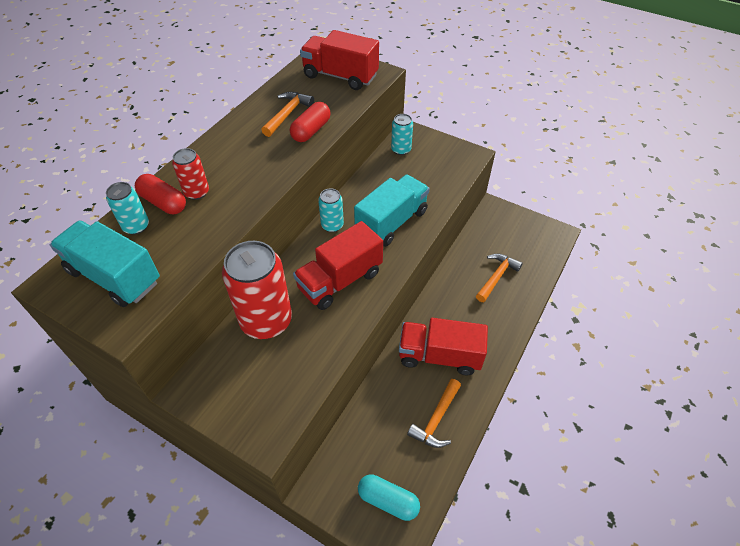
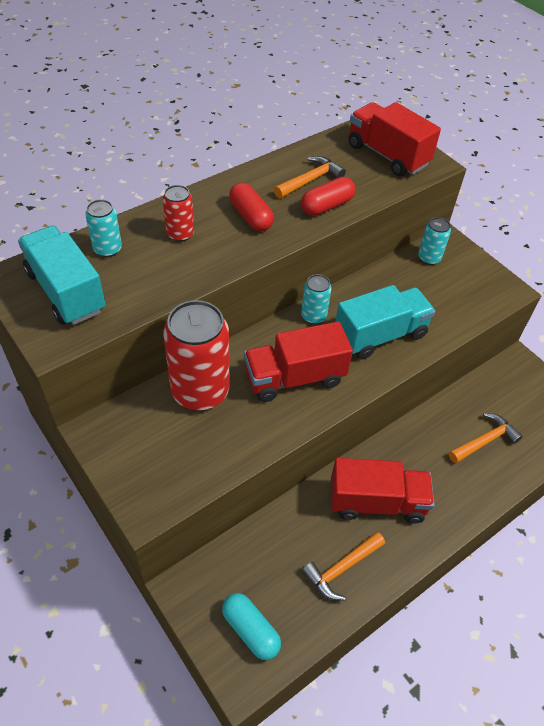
camera: 20 degrees right, 0 degrees up
(164, 202) = (144, 234): red capsule -> red capsule (251, 216)
(439, 356) = (377, 502): red truck -> red truck turned 150 degrees clockwise

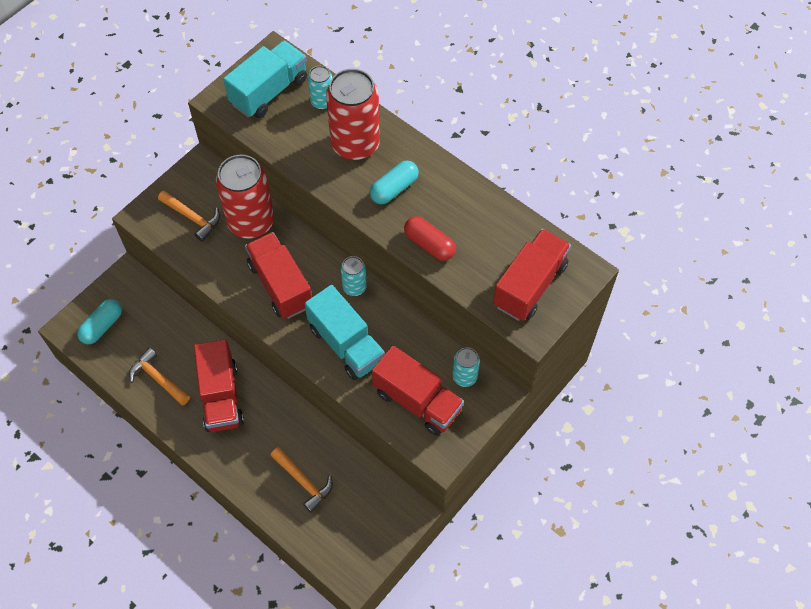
camera: 80 degrees right, 10 degrees up
(180, 234) = (355, 144): red can -> red can, size x2.03
(251, 216) = (394, 189): red capsule -> turquoise capsule
(310, 180) = (462, 225): orange hammer -> orange hammer (192, 218)
(451, 295) = (417, 401): none -> red truck

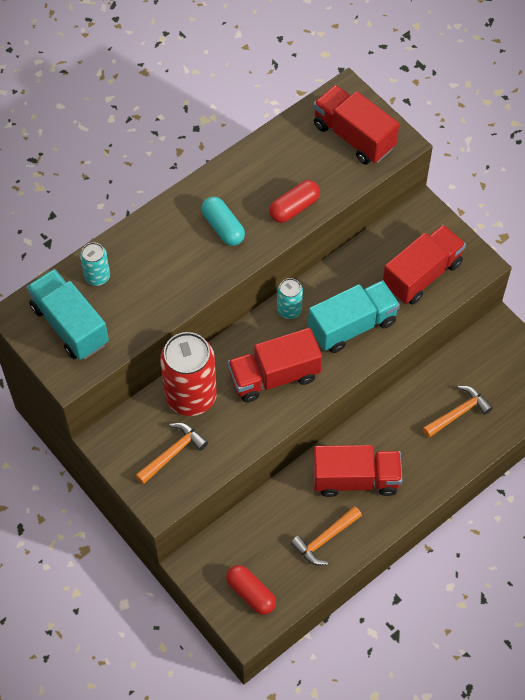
camera: 80 degrees left, 0 degrees up
(102, 326) = (251, 593): turquoise capsule -> red capsule
(355, 144) = (160, 253): red can -> none
(464, 376) = (403, 232): turquoise can -> none

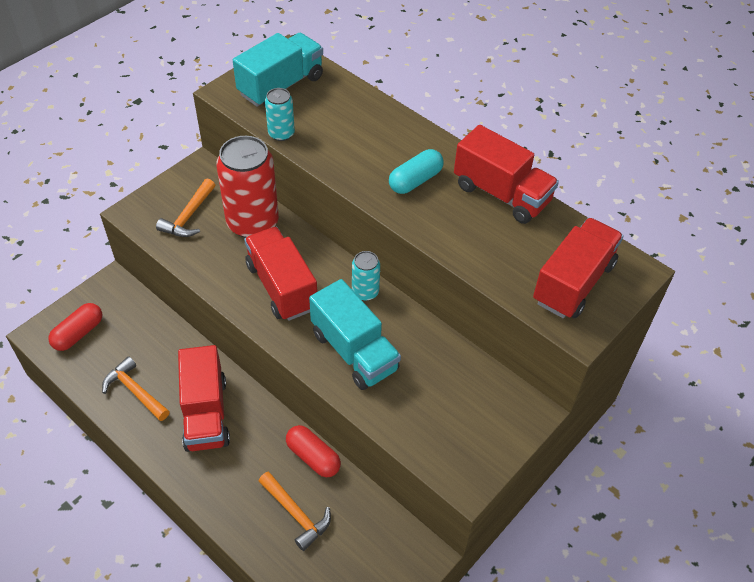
camera: 80 degrees right, 10 degrees down
(97, 276) = (338, 97): turquoise can -> turquoise can (281, 133)
(173, 453) = (189, 216): orange hammer -> orange hammer turned 75 degrees clockwise
(294, 208) = (455, 237): red capsule -> red capsule (313, 457)
(422, 275) = (437, 417): red truck -> red truck (501, 194)

